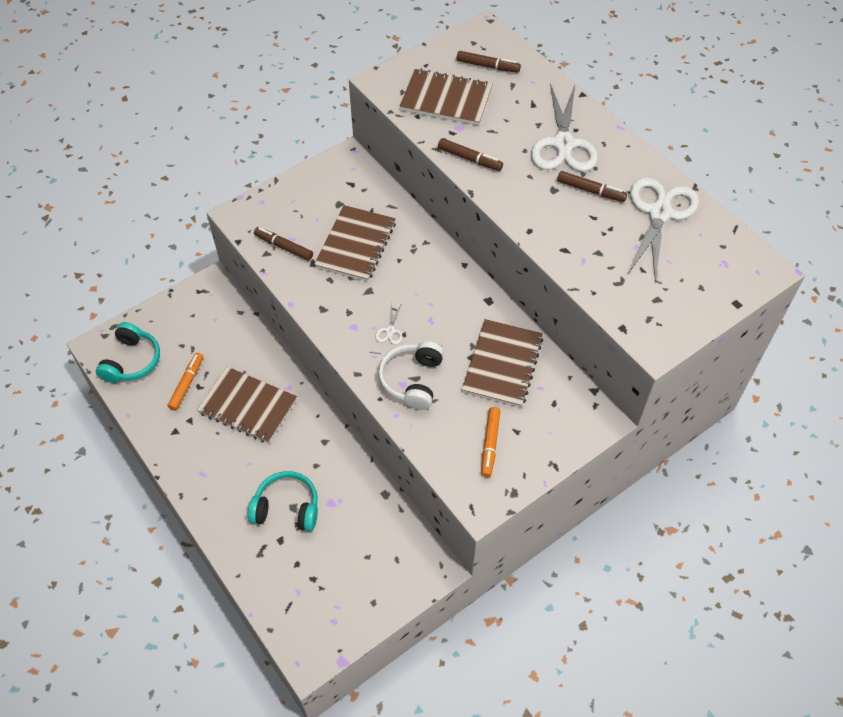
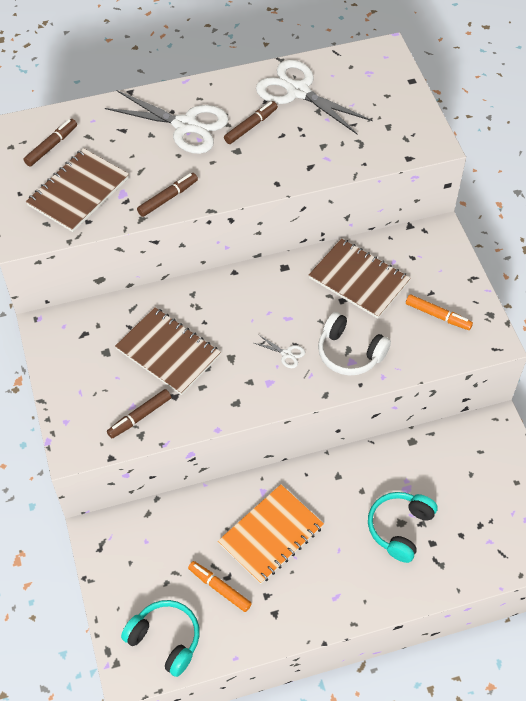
camera: 70 degrees left, 0 degrees up
(248, 406) = (271, 535): brown notebook -> orange notebook

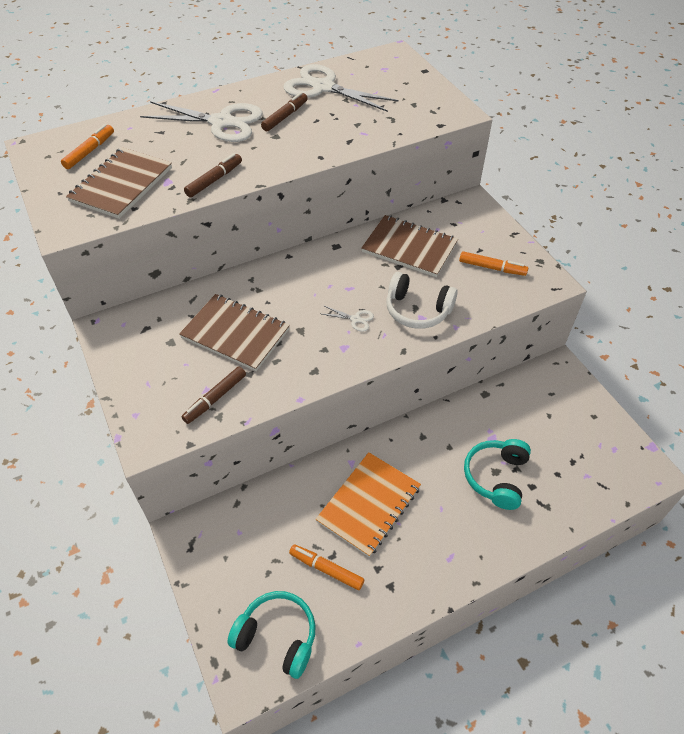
camera: 10 degrees left, 5 degrees down
(51, 146) = (90, 151): brown marker -> orange marker

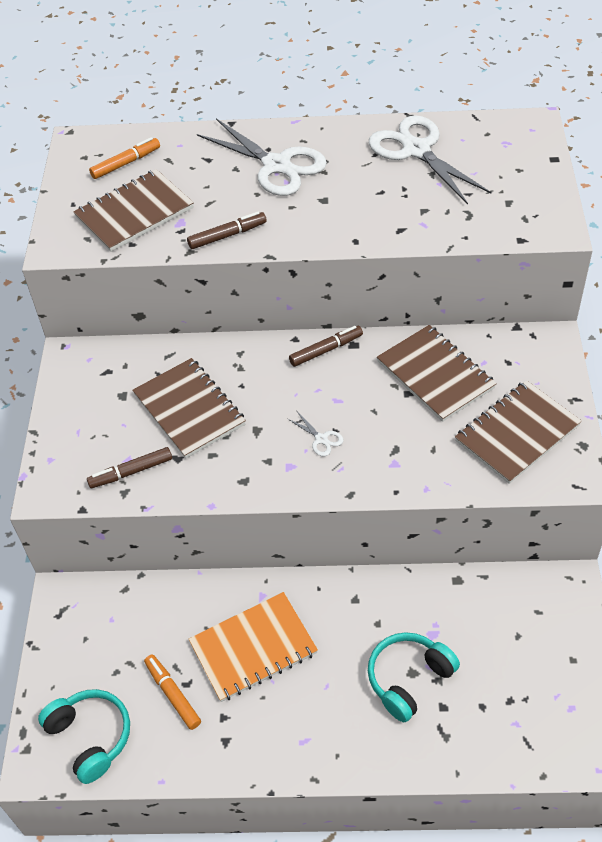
camera: 30 degrees right, 0 degrees up
(285, 117) = (349, 177): brown marker -> brown marker (326, 350)
(417, 310) = (396, 453): white headphones -> none
(492, 268) = (517, 433): orange marker -> brown notebook

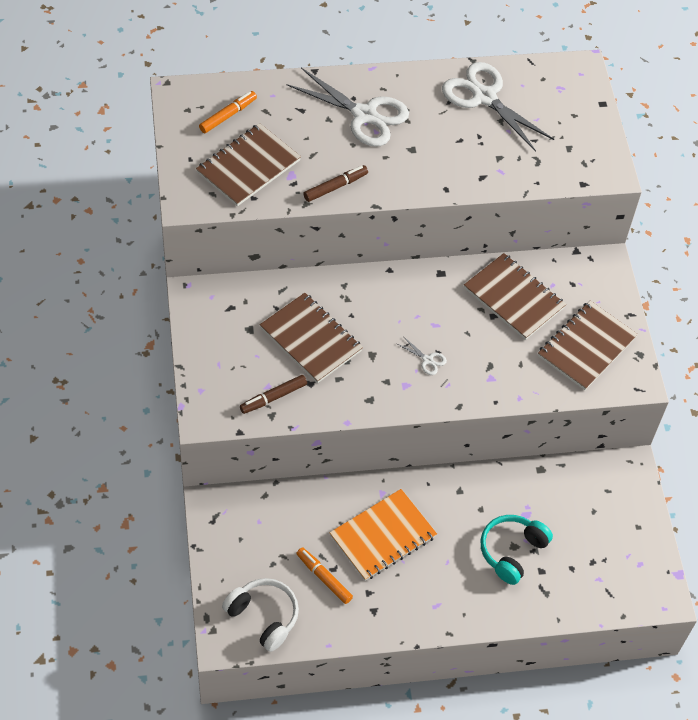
camera: 15 degrees left, 5 degrees up
(90, 737) = (263, 616): turquoise headphones -> white headphones
(326, 350) = (418, 279): brown marker -> none

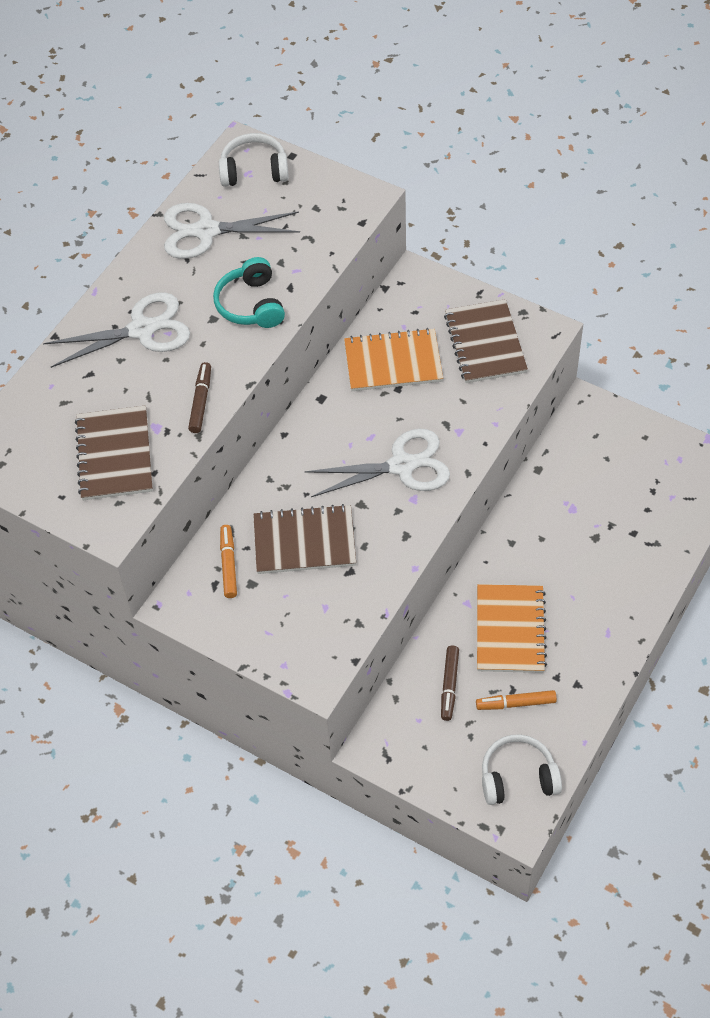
camera: 45 degrees left, 0 degrees up
(228, 115) = (40, 435): orange marker -> orange marker (228, 564)
(273, 397) = (341, 610): brown marker -> brown marker (449, 685)
(427, 360) = (402, 466): white scissors -> white scissors, size x2.46
(512, 551) = (599, 542): turquoise headphones -> turquoise headphones (251, 304)
(514, 298) = (393, 362): brown notebook -> orange notebook
(566, 90) = (254, 171): none -> white headphones

